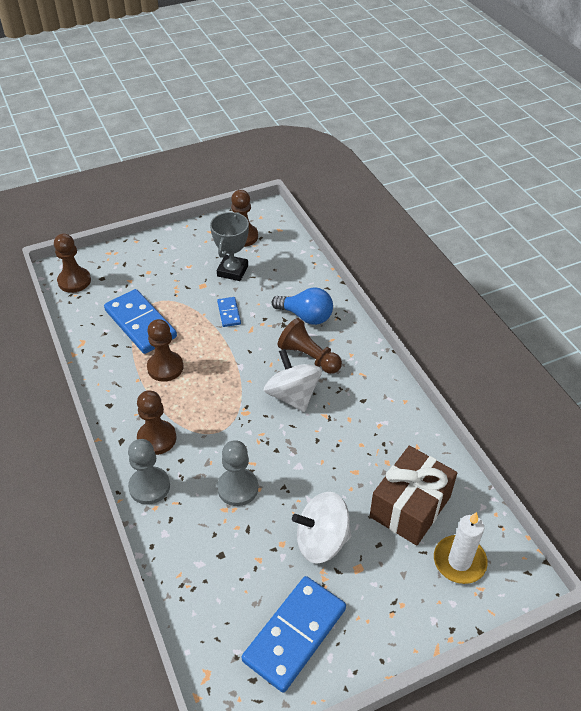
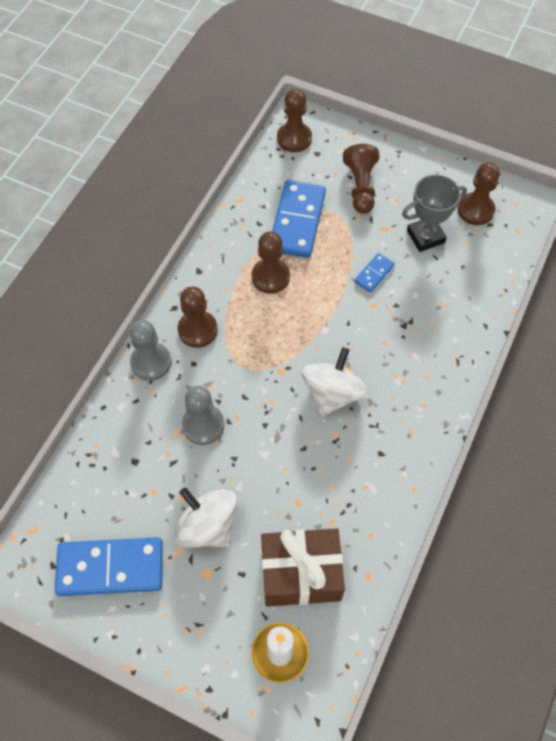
camera: 50 degrees right, 15 degrees up
(306, 316) = (432, 335): blue light bulb -> none
(309, 357) = (387, 373): brown pawn -> brown pawn (360, 187)

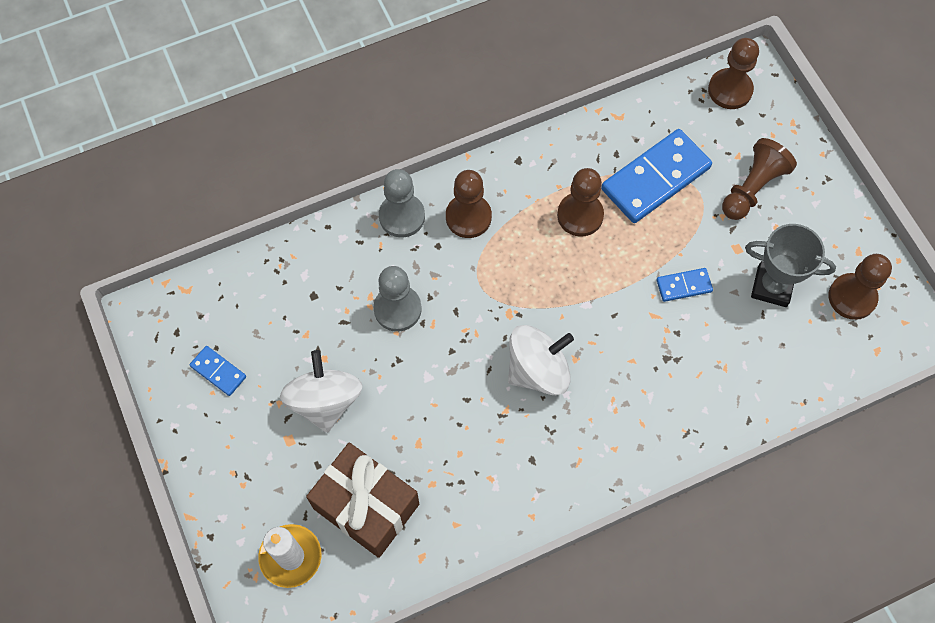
camera: 40 degrees right, 5 degrees up
(110, 568) = (218, 372): blue domino -> blue domino, size x0.48

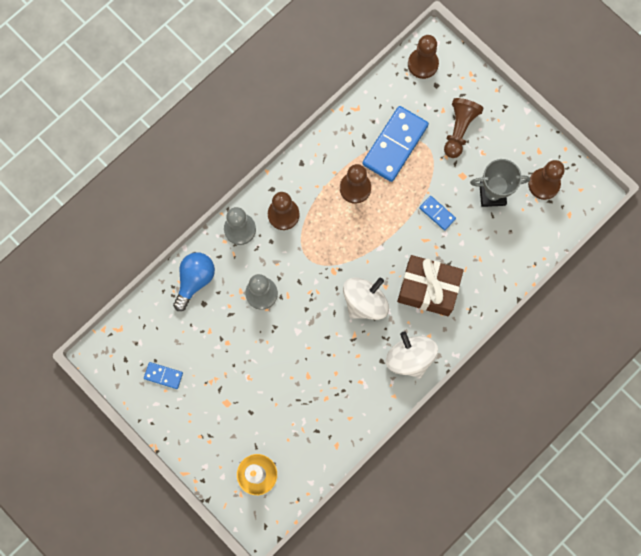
camera: 20 degrees left, 10 degrees up
(314, 261) = (195, 280): none -> blue light bulb
(325, 401) = (239, 370): white spinning top -> white spinning top (409, 358)
(366, 506) = (291, 427): brown gift -> brown gift (428, 289)
(684, 286) = (437, 213): blue domino -> blue domino turned 75 degrees clockwise

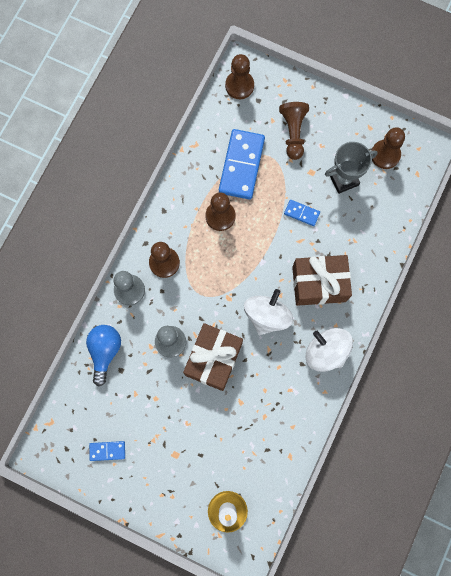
camera: 20 degrees left, 0 degrees up
(297, 325) = (213, 359): none -> brown gift

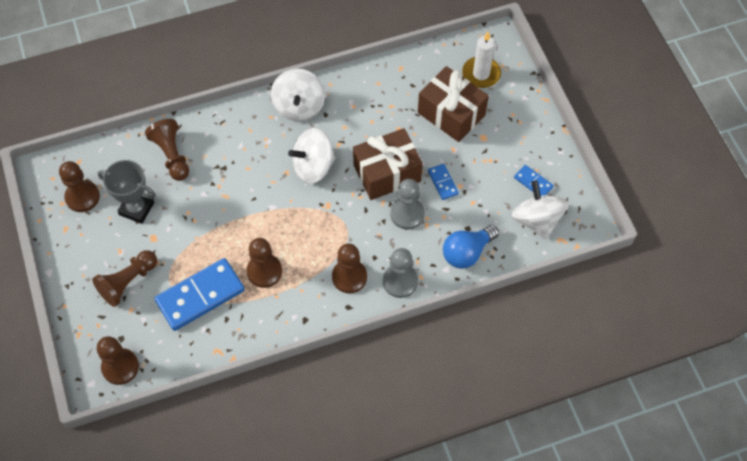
camera: 135 degrees left, 15 degrees down
(79, 422) = (537, 220): none -> white spinning top
(301, 213) = (199, 214): blue domino -> blue domino (443, 182)
(319, 284) = (249, 153): brown gift -> brown gift (451, 114)
(365, 234) = (172, 155): none -> brown pawn

